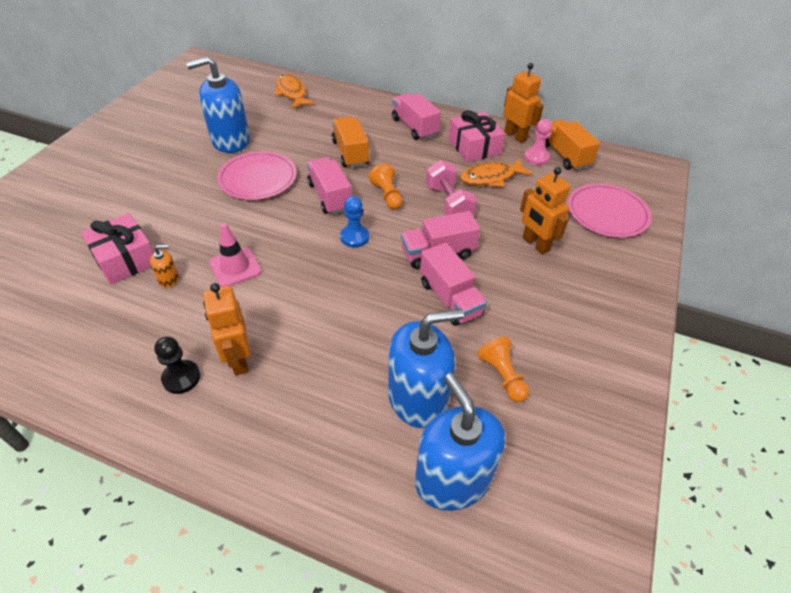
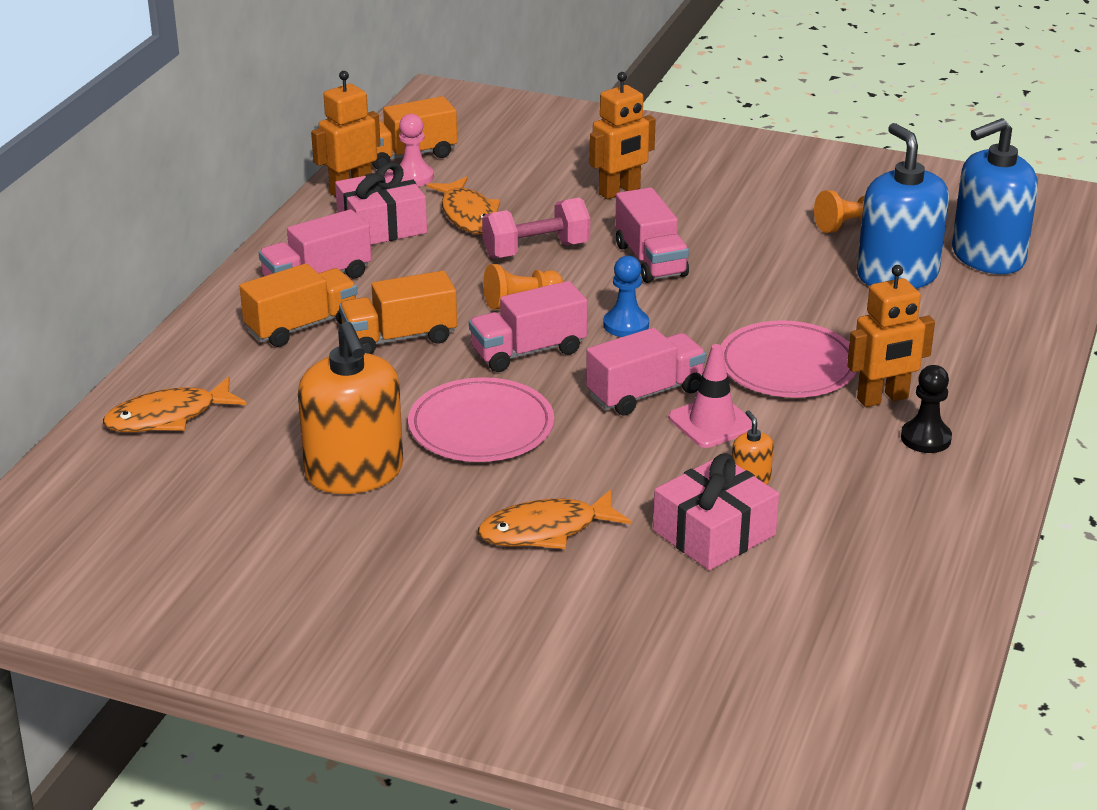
camera: 90 degrees left, 15 degrees down
(157, 197) = (546, 530): none -> orange fish
(230, 141) = (354, 473): blue soap dispenser -> orange soap dispenser
(365, 124) = (301, 326): none -> orange truck
(450, 298) = (735, 253): pink truck -> pink truck (645, 393)
(607, 213) = (547, 139): pink plate -> pink plate (787, 366)

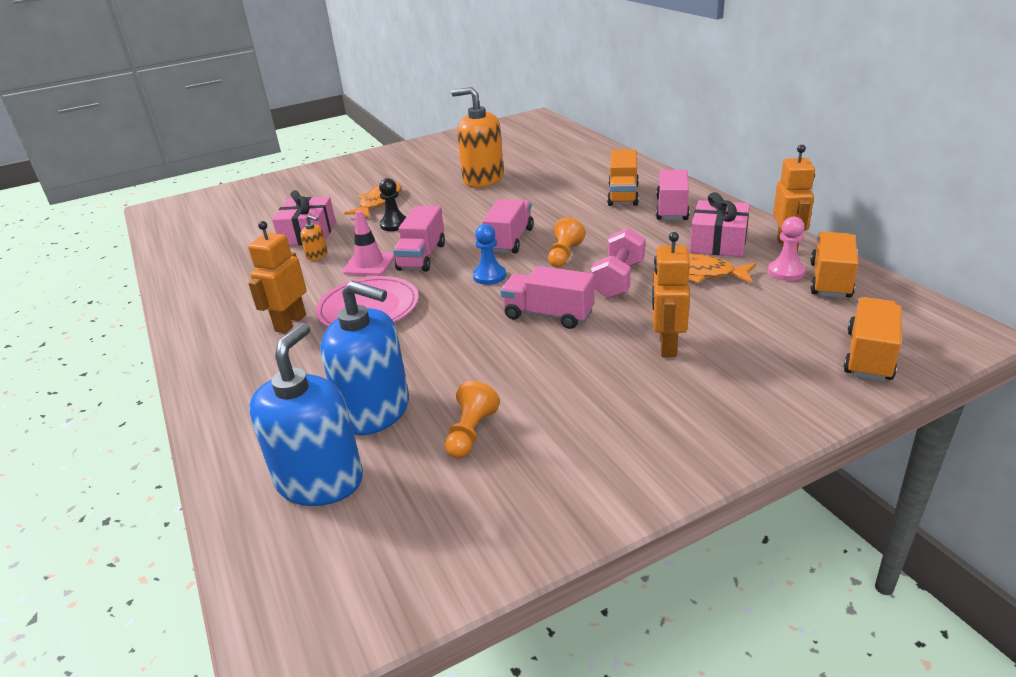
camera: 135 degrees right, 0 degrees up
(168, 417) = (584, 156): orange fish -> none
(399, 338) = (575, 213): orange truck -> orange truck (869, 356)
(481, 426) = (468, 210): pink plate -> none
(925, 438) = (243, 317): black pawn -> black pawn (394, 224)

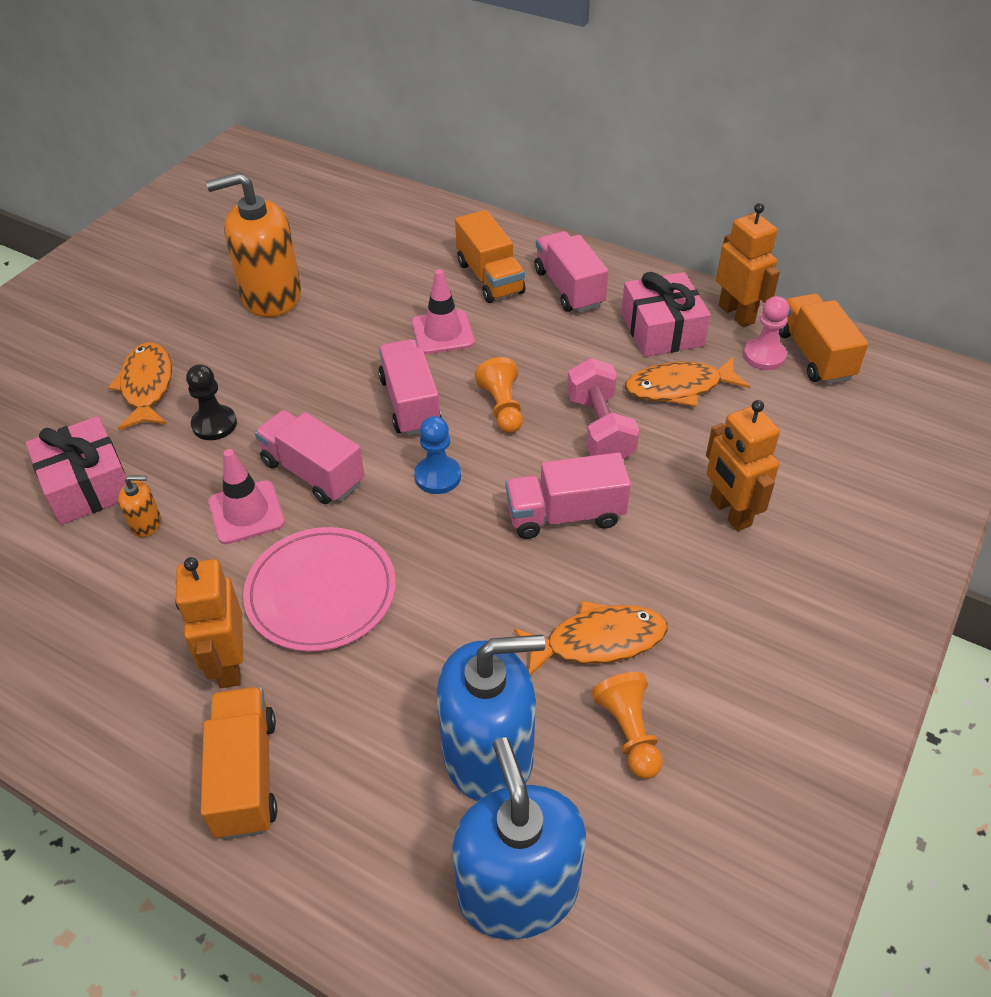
camera: 35 degrees left, 15 degrees up
(422, 257) = (313, 473): pink truck -> pink truck turned 150 degrees clockwise
(501, 381) = (597, 641): none -> orange fish
(565, 213) = (443, 332): none -> pink traffic cone
(869, 356) = (919, 452): orange truck -> orange truck (245, 775)

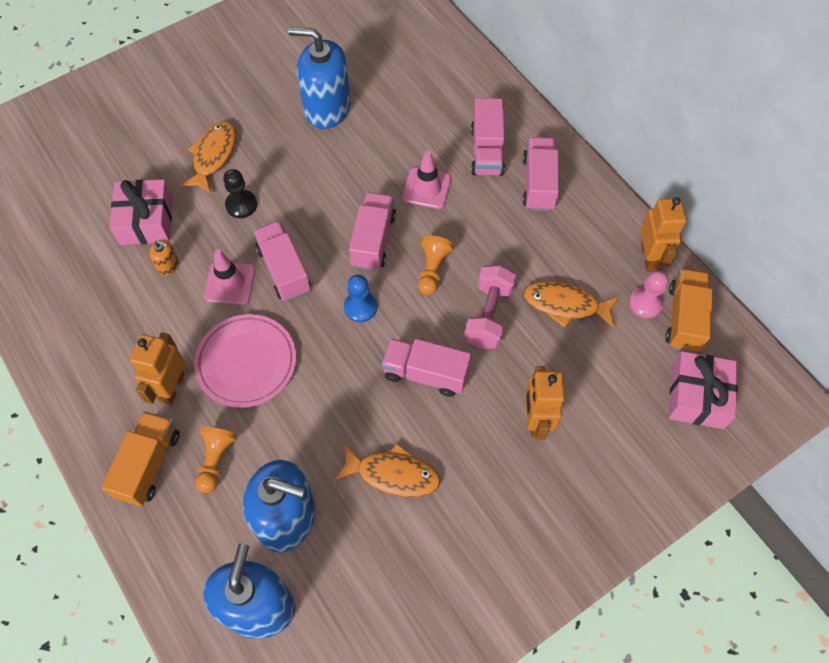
camera: 25 degrees right, 15 degrees up
(271, 296) = (327, 108): orange soap dispenser -> blue soap dispenser
(490, 278) = (486, 151): orange truck -> pink truck
(629, 732) = (375, 543): orange pawn -> orange pawn (216, 460)
(662, 330) = (584, 249): pink gift -> pink gift (697, 396)

